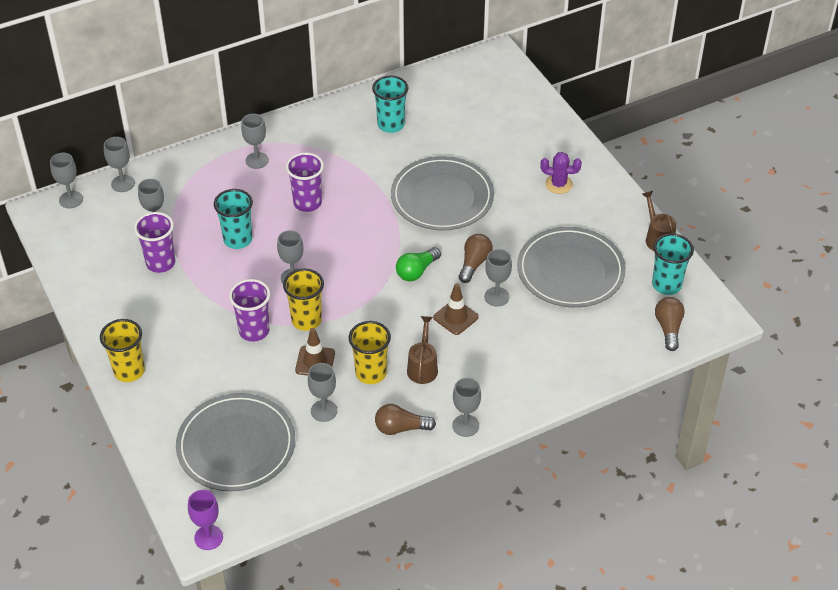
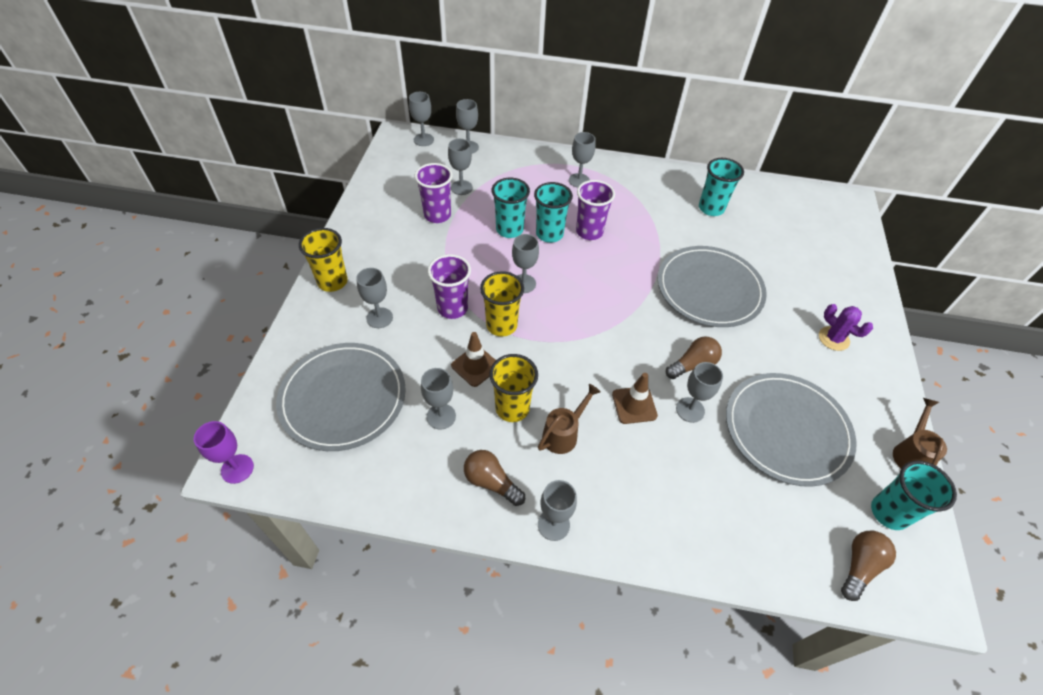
camera: 35 degrees right, 5 degrees up
(201, 374) = (379, 318): none -> grey goblet
(275, 224) = (549, 234): none -> turquoise cup
(416, 271) = (633, 340): green light bulb -> none

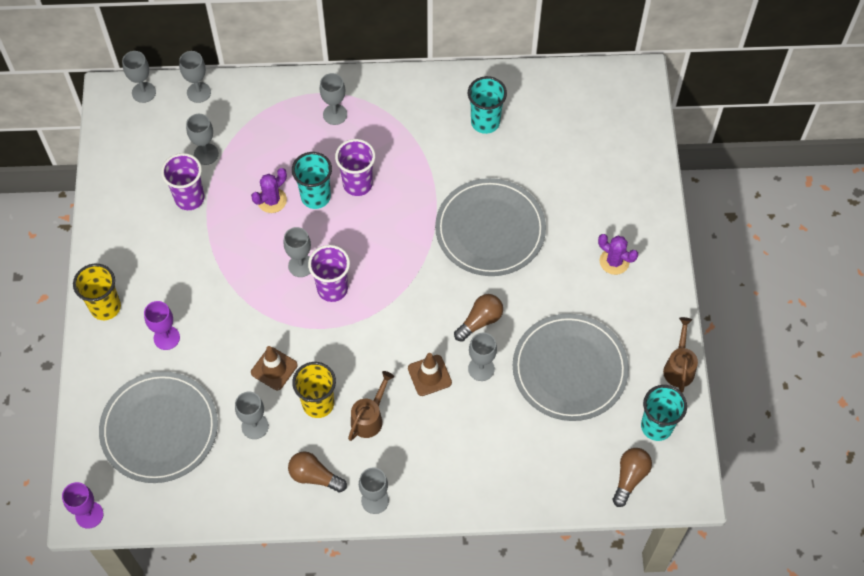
camera: 10 degrees left, 10 degrees up
(379, 318) = (166, 338): grey goblet -> purple goblet
(452, 308) = (236, 310): purple cup -> purple cup (332, 289)
(501, 325) = (289, 319): yellow cup -> none
(509, 230) = (272, 200): turquoise cup -> purple cactus

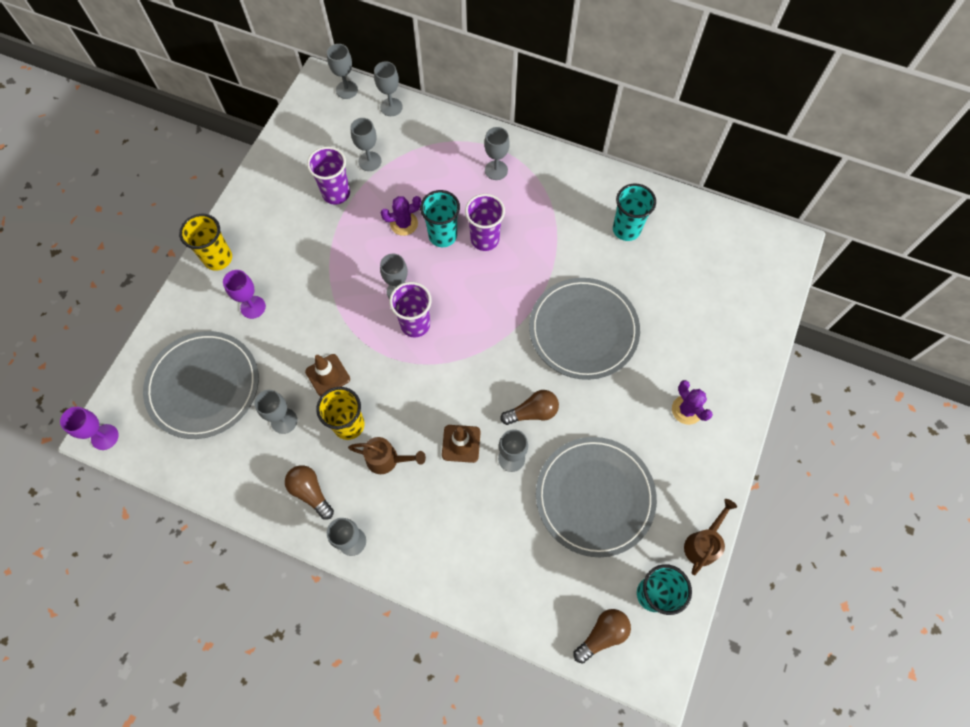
camera: 25 degrees right, 5 degrees up
(369, 418) = (387, 459): brown watering can -> brown watering can turned 45 degrees clockwise

